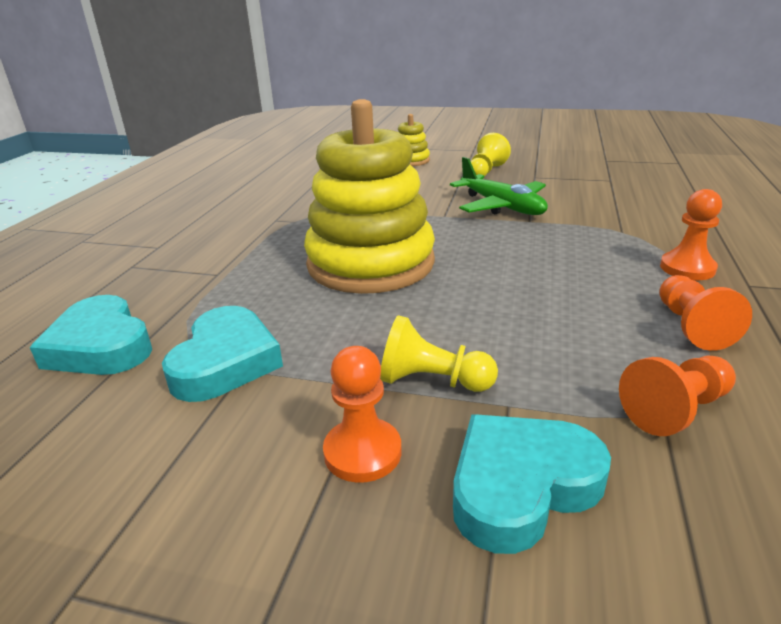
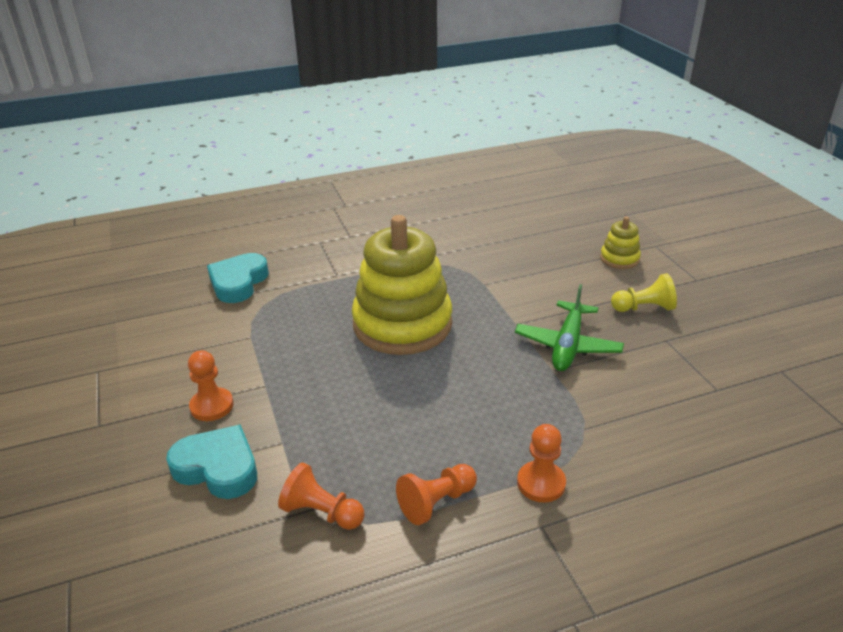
camera: 55 degrees right, 5 degrees up
(225, 362) = (253, 327): turquoise heart -> none
(432, 381) = (285, 405): yellow pawn -> none

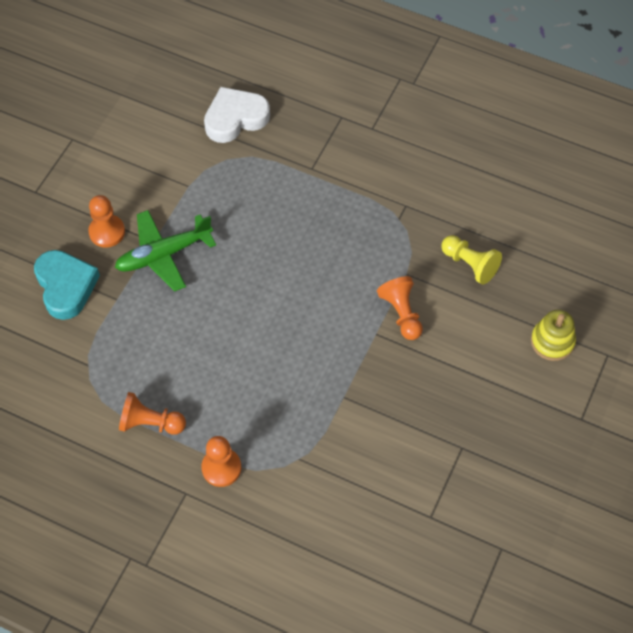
camera: 45 degrees right, 25 degrees up
(238, 282) = (235, 118): turquoise heart -> white heart
(322, 512) = (86, 371): orange pawn -> orange pawn (401, 313)
(402, 324) = (297, 263): yellow stacking toy -> none
(568, 345) = (384, 386): green plane -> green plane (163, 255)
(644, 308) = (492, 405): yellow pawn -> yellow pawn (470, 264)

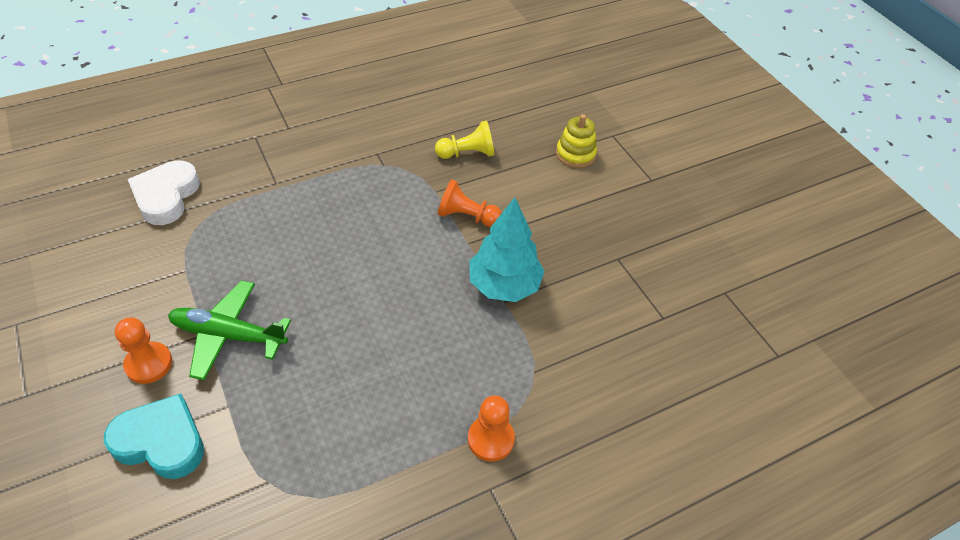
camera: 55 degrees left, 10 degrees down
(150, 423) = (388, 468): orange pawn -> none
(163, 255) = (228, 335): green plane -> green plane turned 90 degrees clockwise
(358, 386) = (504, 285): none -> turquoise tree

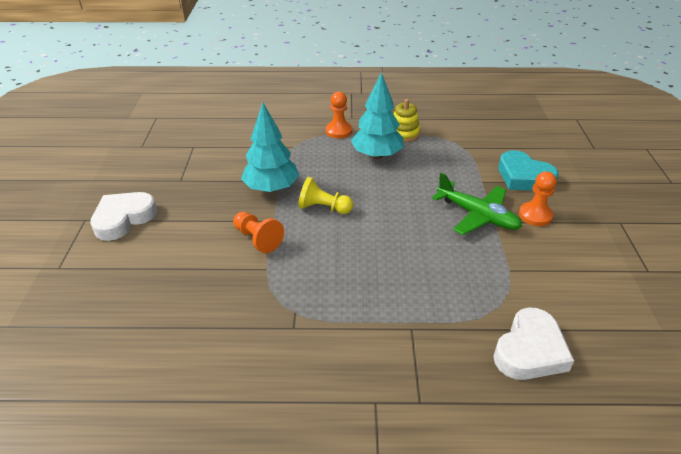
camera: 150 degrees left, 10 degrees down
(402, 402) = (377, 155): none -> turquoise tree
(467, 153) = (207, 295): yellow pawn -> yellow pawn (323, 208)
(575, 154) = (114, 261): yellow stacking toy -> yellow stacking toy (403, 134)
(618, 193) = (123, 218): none -> white heart

